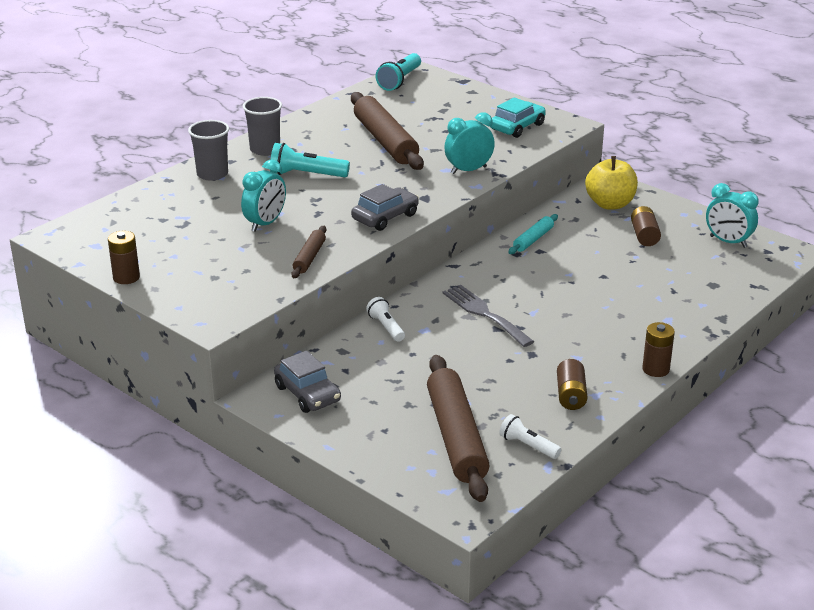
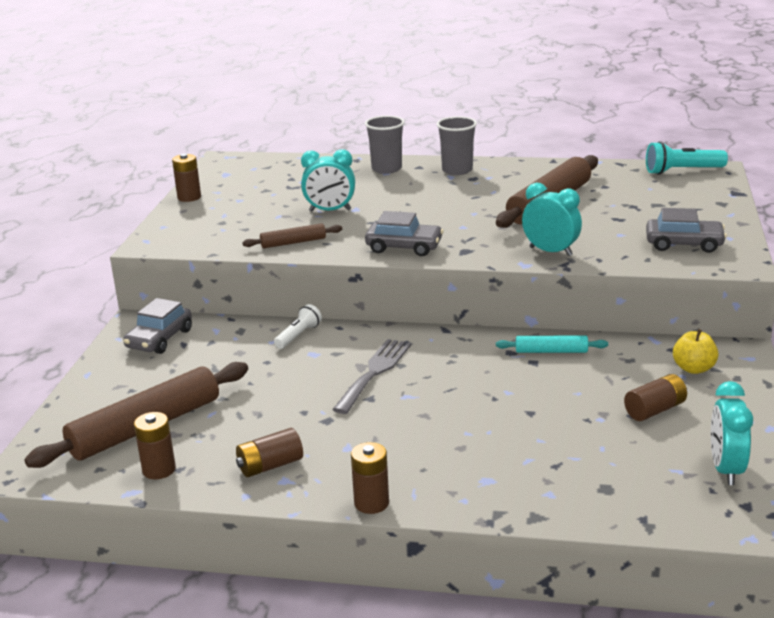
camera: 60 degrees right, 5 degrees down
(306, 174) = (436, 197): turquoise flashlight -> none
(517, 127) = (684, 244): turquoise car -> grey car
(528, 446) = (159, 470): white flashlight -> brown battery
(610, 204) = (693, 368): yellow apple -> yellow apple, size x0.64

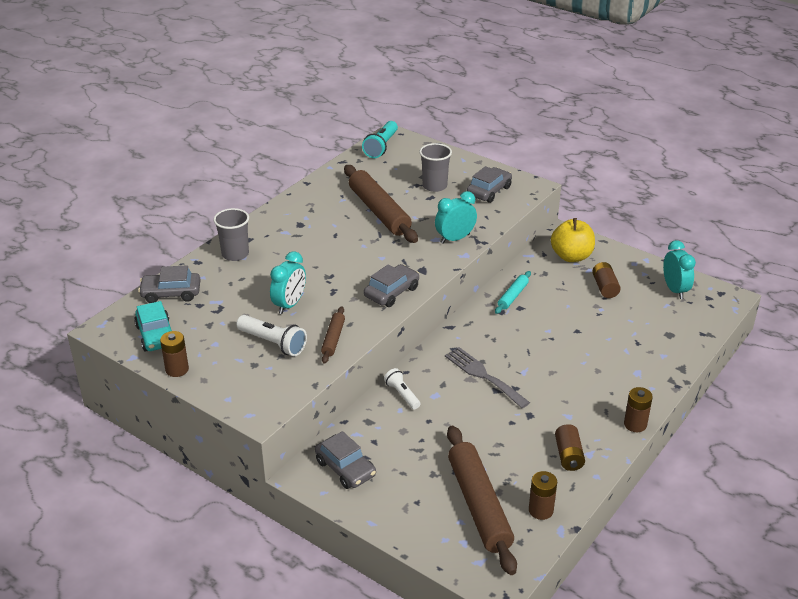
camera: 65 degrees left, 10 degrees up
(230, 177) = (156, 335): none -> turquoise car
(261, 220) = (273, 343): none -> white flashlight
(297, 165) = (171, 293): none -> grey car
(457, 170) = (277, 225): grey cup -> grey cup (434, 186)
(693, 368) = (571, 256): yellow apple -> yellow apple, size x1.57
(725, 469) = (675, 290): turquoise clock -> turquoise clock turned 135 degrees counterclockwise

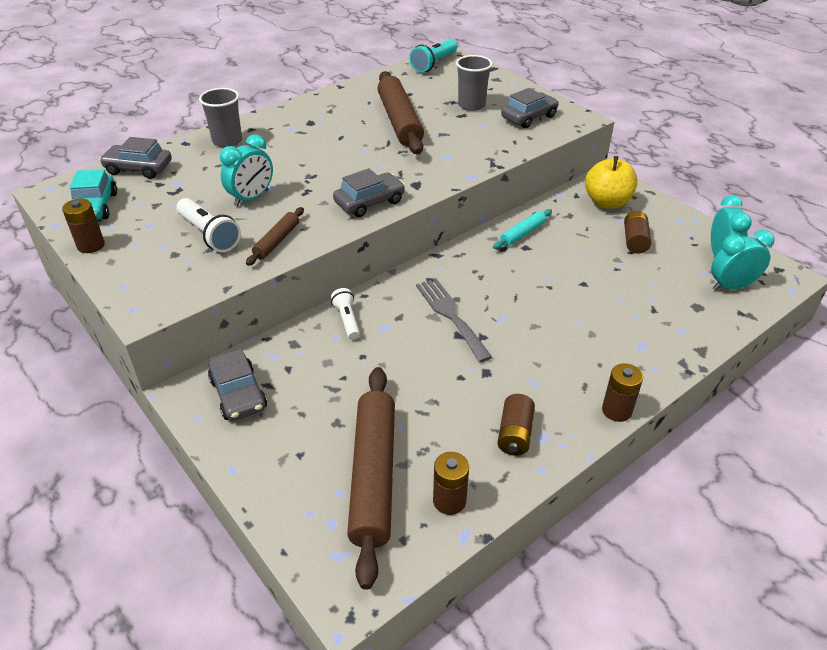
camera: 15 degrees right, 5 degrees up
(455, 239) = (468, 158): turquoise clock -> turquoise clock (731, 286)

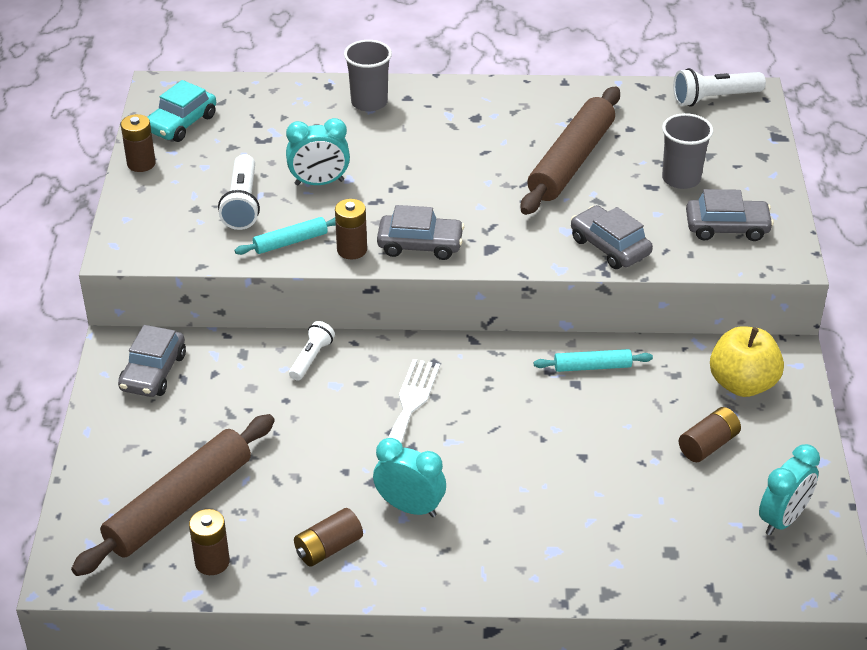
camera: 40 degrees right, 0 degrees up
(138, 168) = (257, 97): grey car -> grey car (610, 246)
(277, 241) = (290, 242): brown rolling pin -> turquoise rolling pin
(434, 64) = (714, 98): turquoise flashlight -> white flashlight
(450, 315) = (408, 409): grey fork -> white fork
(616, 410) = (444, 589): brown battery -> brown battery (352, 250)
(731, 286) = (743, 556): turquoise clock -> turquoise clock (410, 507)

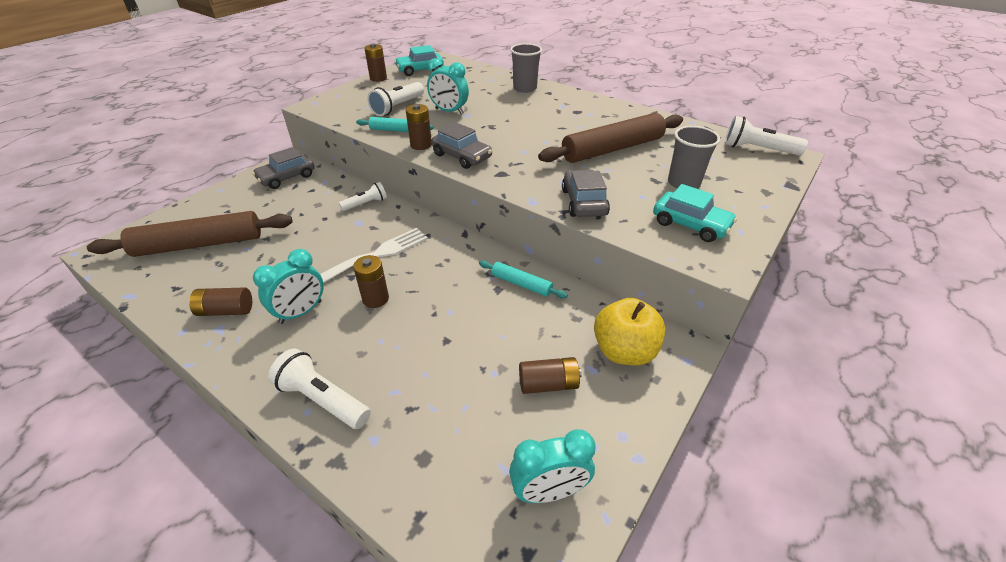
camera: 35 degrees right, 0 degrees up
(212, 562) = (165, 283): brown battery -> brown battery (375, 299)
(410, 507) = (301, 312): turquoise clock -> turquoise clock turned 75 degrees clockwise
(536, 561) = (323, 399): none -> white flashlight
(727, 227) = (690, 224): grey car -> turquoise car

